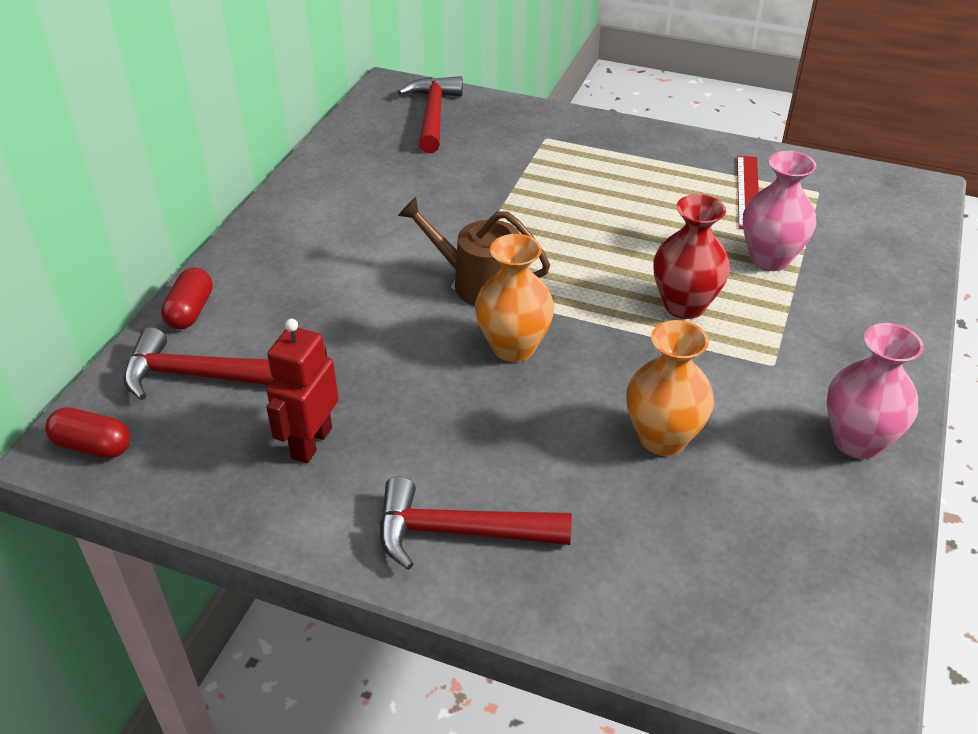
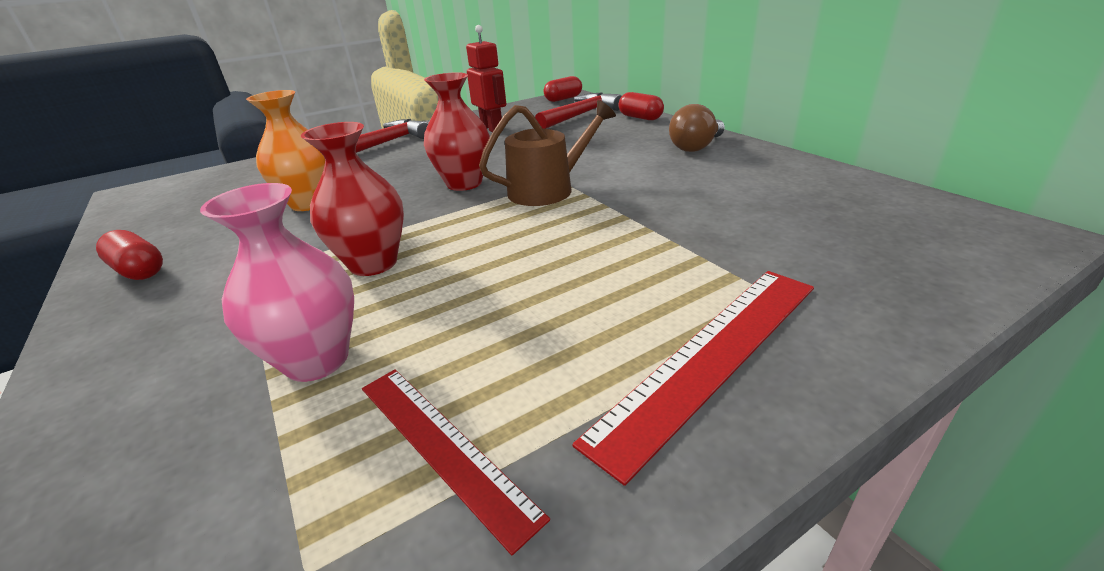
camera: 130 degrees right, 10 degrees down
(295, 234) = (696, 147): none -> brown light bulb
(433, 115) = (911, 242): red hammer -> none
(513, 347) = (464, 183): orange vase -> red vase
(612, 149) = (712, 355): none -> red ruler
(857, 441) = (139, 270): pink vase -> red capsule

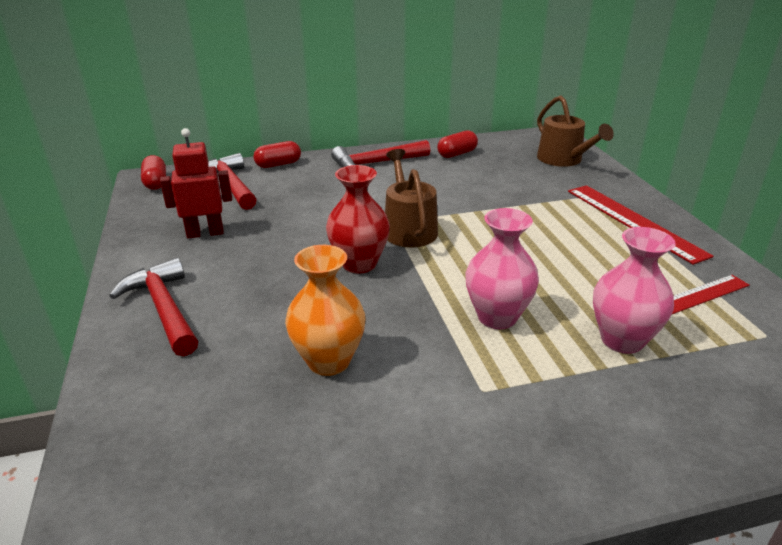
camera: 75 degrees left, 0 degrees up
(139, 270) = (436, 482): red capsule -> red capsule (457, 154)
(373, 263) = (497, 317): red vase -> pink vase
(696, 147) = (376, 163): brown light bulb -> red hammer
(908, 255) = (563, 160): none -> brown watering can

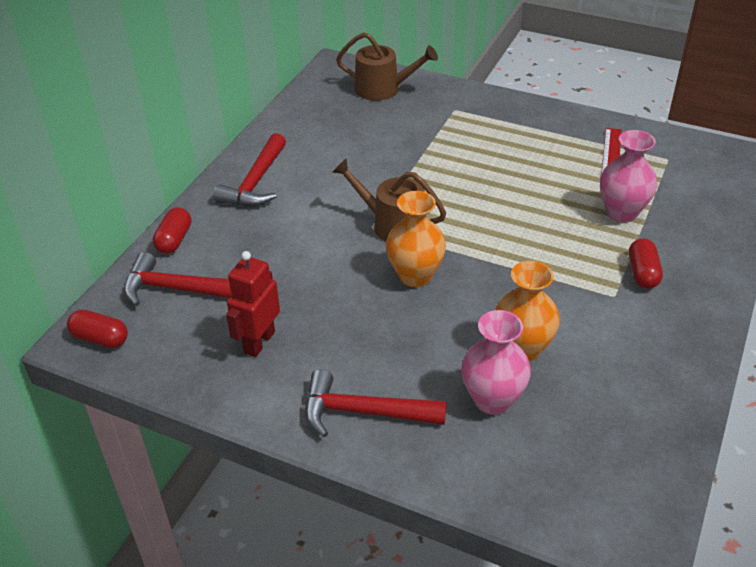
camera: 50 degrees left, 10 degrees up
(359, 264) = (415, 276): red vase -> orange vase
(457, 154) = (300, 131): red capsule -> red capsule (642, 273)
(497, 317) = (550, 247): pink vase -> pink vase (492, 400)
(634, 221) = (507, 120): red ruler -> none

